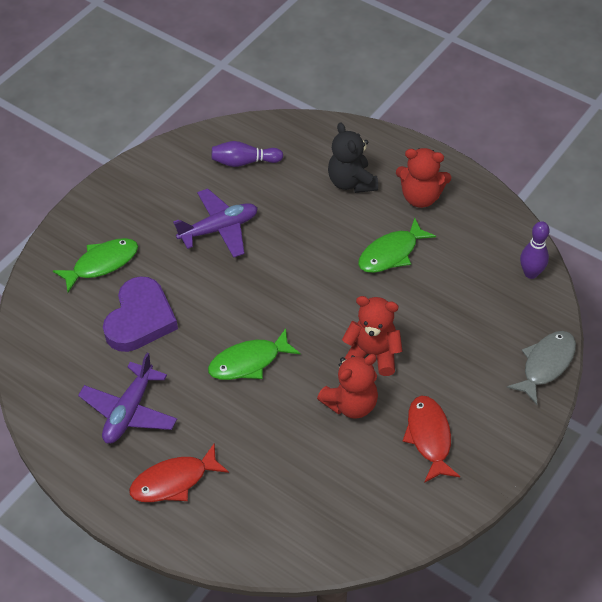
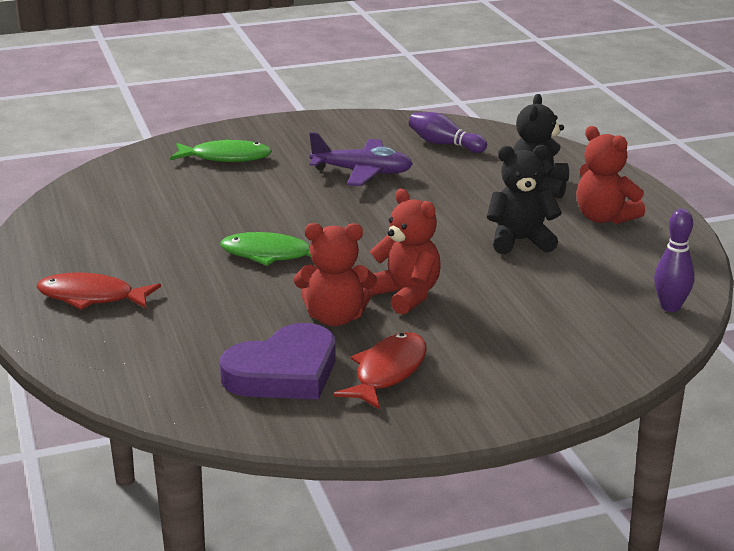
camera: 35 degrees right, 25 degrees down
(129, 411) = (119, 243): purple plane -> none
(140, 319) = (211, 197): purple heart -> purple heart (284, 372)
(391, 253) = (520, 241): green fish -> black teddy bear
(545, 365) = (601, 376): grey fish -> none

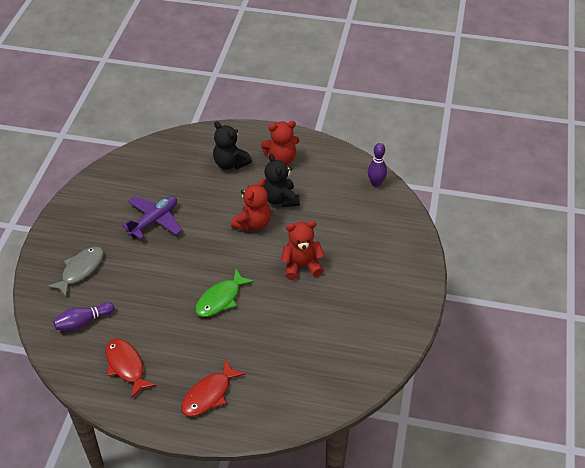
camera: 60 degrees left, 20 degrees up
(225, 157) = (80, 270): green fish -> grey fish
(284, 372) = (341, 342): purple heart -> none
(335, 318) = (304, 301): red teddy bear -> red teddy bear (253, 223)
(387, 372) = (365, 304): red fish -> red fish (126, 366)
(444, 144) = (149, 172): purple bowling pin -> purple bowling pin (83, 322)
(520, 241) = (280, 199): black teddy bear -> black teddy bear turned 45 degrees counterclockwise

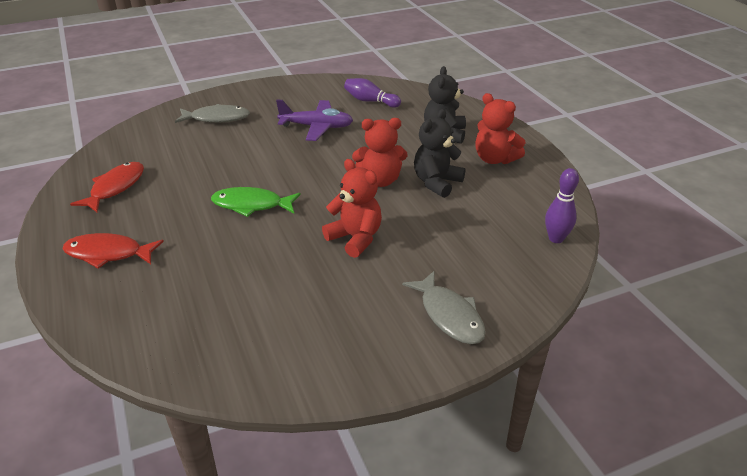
camera: 55 degrees right, 10 degrees down
(83, 322) = (155, 144): purple bowling pin -> purple bowling pin (370, 101)
(397, 262) = (449, 315): none -> grey fish

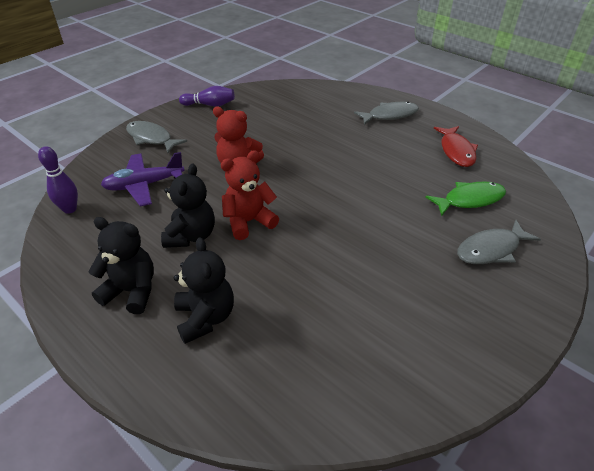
camera: 155 degrees right, 5 degrees up
(108, 253) = (389, 115): red fish -> grey fish
(251, 205) = (338, 167): green fish -> green fish (469, 200)
(316, 127) = (370, 274): purple plane -> purple plane (144, 185)
(370, 101) = (345, 358): purple bowling pin -> purple bowling pin (210, 105)
(494, 159) = (132, 291): red teddy bear -> black teddy bear

